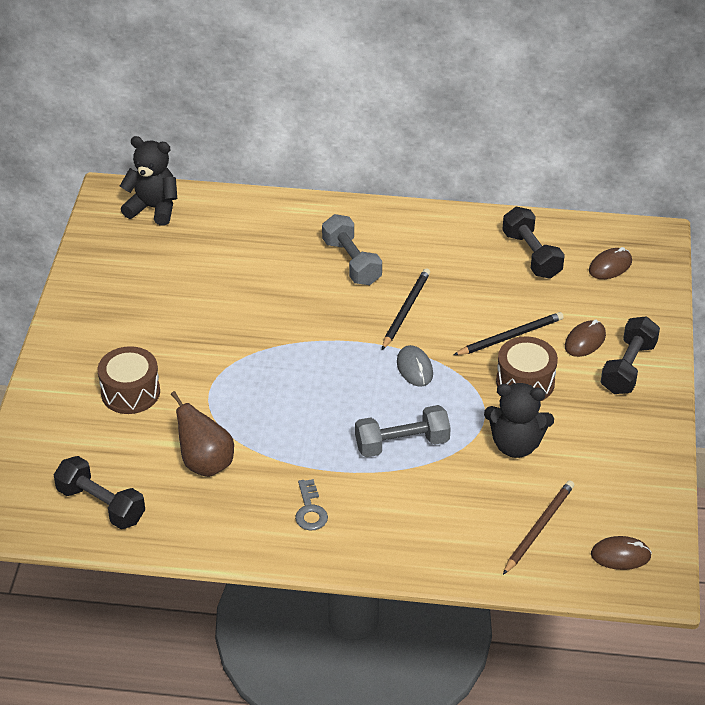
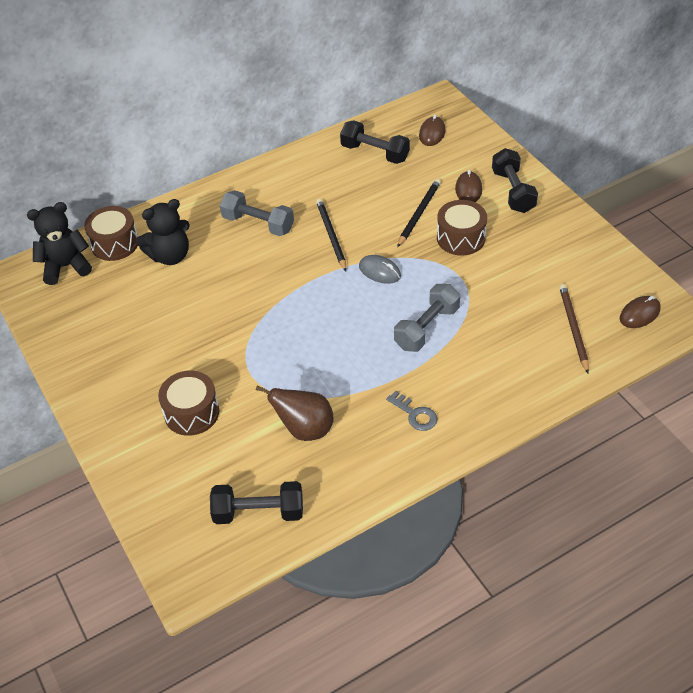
camera: 35 degrees left, 5 degrees up
(212, 210) = (115, 243): none -> brown drum
(516, 445) = (500, 282): black teddy bear -> black teddy bear (170, 256)

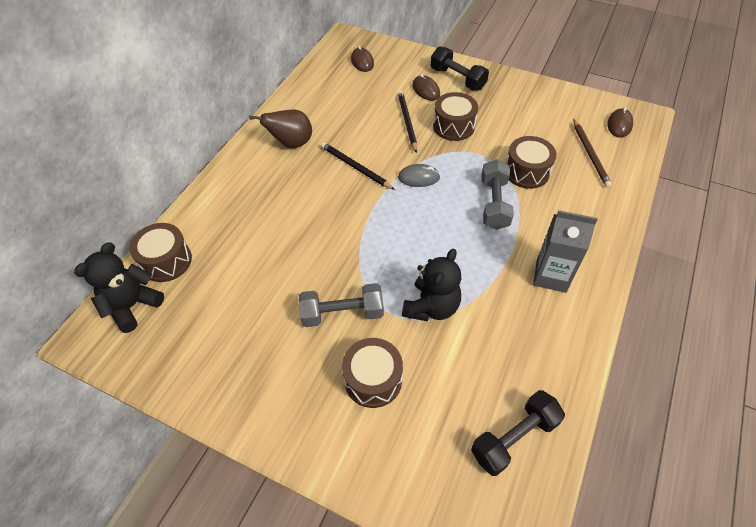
camera: 35 degrees left, 5 degrees up
(170, 256) = (230, 247): black teddy bear -> black teddy bear (431, 307)
(258, 224) = (286, 185): grey dumbbell -> grey dumbbell (342, 313)
(305, 429) = (481, 338): brown pear -> brown pear (291, 143)
(375, 153) = (332, 92): black dumbbell -> none
(415, 414) = (551, 276): grey key -> grey carton
(489, 314) = (526, 172): none -> brown drum
(573, 328) = (590, 154): brown pencil -> brown pencil turned 150 degrees counterclockwise

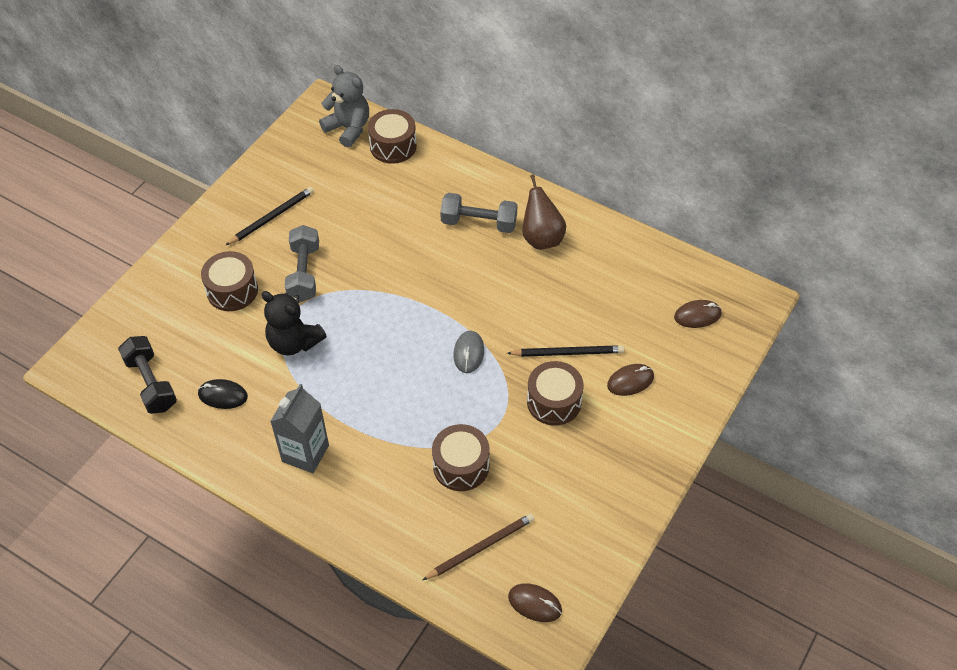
camera: 95 degrees right, 0 degrees up
(132, 306) = (348, 128): black teddy bear -> grey teddy bear
(355, 167) = (494, 295): black pencil -> black pencil (272, 217)
(457, 79) = (652, 422): black dumbbell -> none
(494, 204) = (415, 420): grey dumbbell -> grey dumbbell (479, 223)
(510, 359) = (223, 395): none -> black mouse
(590, 154) = (481, 547): brown pencil -> brown pencil turned 150 degrees clockwise

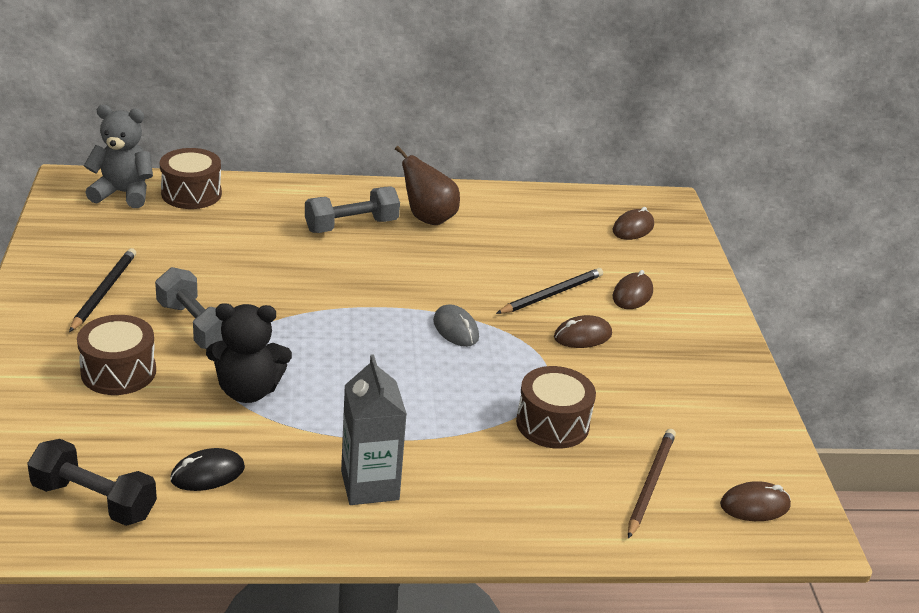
camera: 40 degrees left, 20 degrees down
(554, 402) = (582, 336): brown drum -> brown mouse

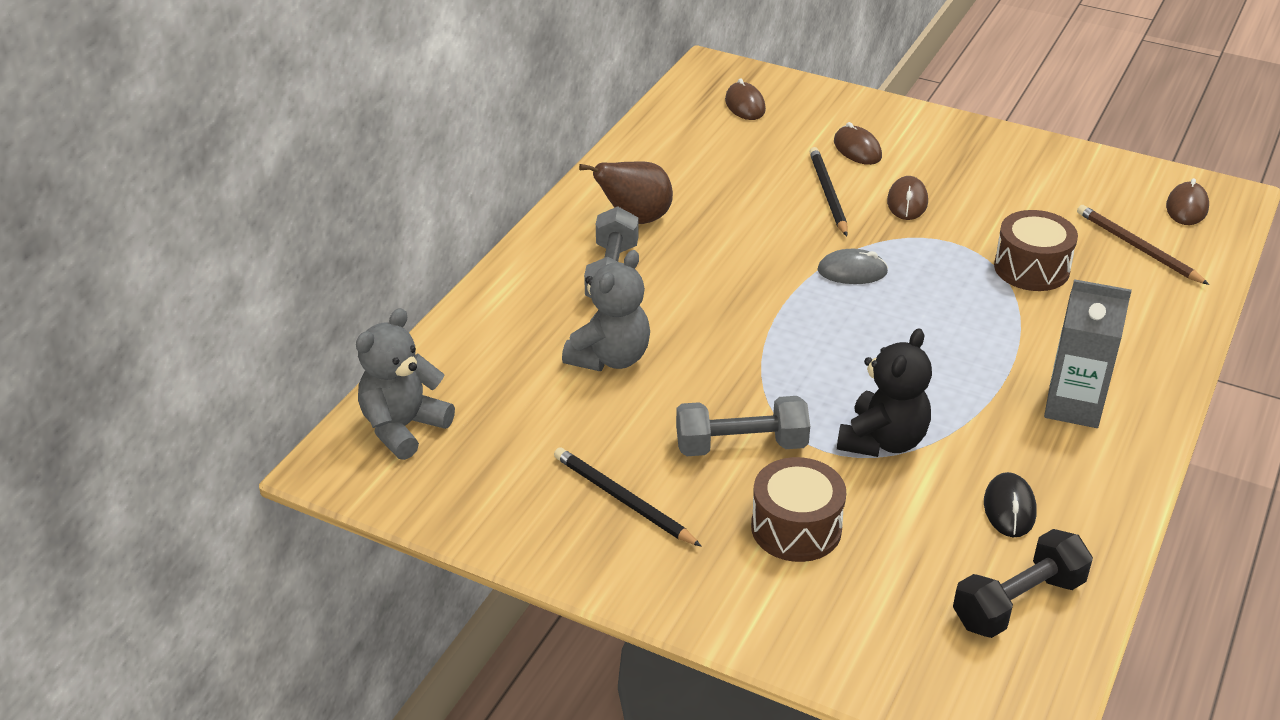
camera: 55 degrees left, 5 degrees up
(191, 194) = (448, 371): brown drum -> none
(254, 249) = (610, 358): none -> grey teddy bear

